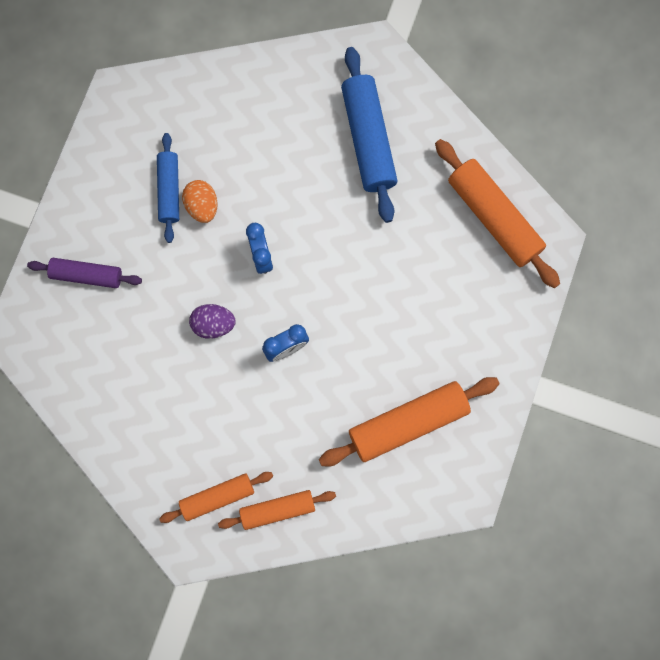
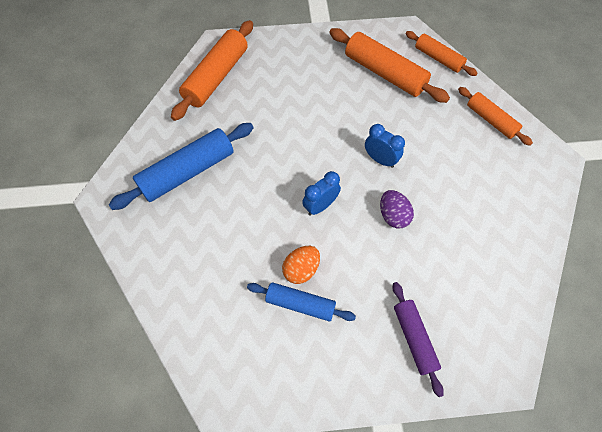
camera: 115 degrees left, 15 degrees down
(169, 190) = (300, 304): blue rolling pin -> blue rolling pin turned 45 degrees clockwise
(217, 497) = (511, 158): orange rolling pin -> orange rolling pin (438, 58)

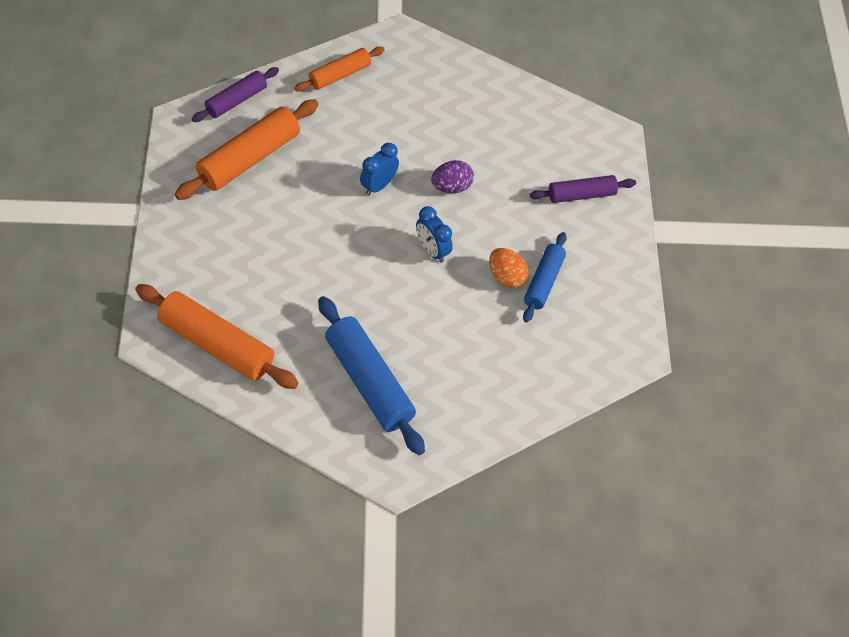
camera: 90 degrees left, 5 degrees down
(438, 58) = (236, 100): orange rolling pin -> purple rolling pin

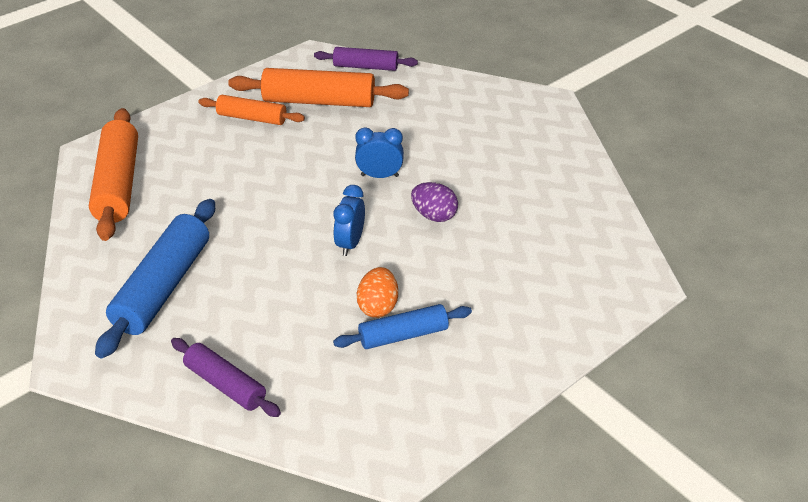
camera: 55 degrees right, 15 degrees down
(339, 75) = (462, 96): orange rolling pin -> orange rolling pin (252, 118)
(581, 195) = (540, 301): purple rolling pin -> purple rolling pin (225, 384)

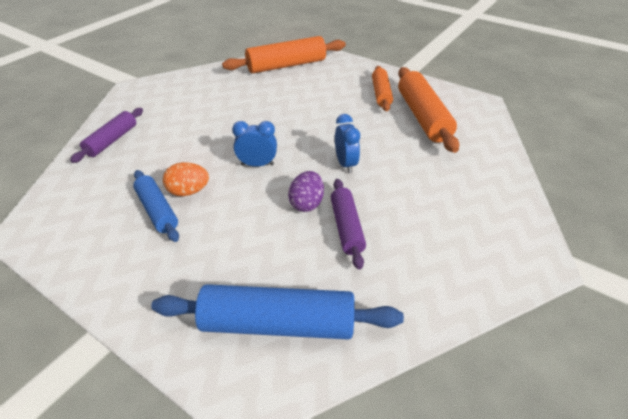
camera: 75 degrees right, 0 degrees up
(163, 286) = (197, 100): blue rolling pin -> blue rolling pin (277, 323)
(365, 67) = (489, 129): purple rolling pin -> purple rolling pin (346, 227)

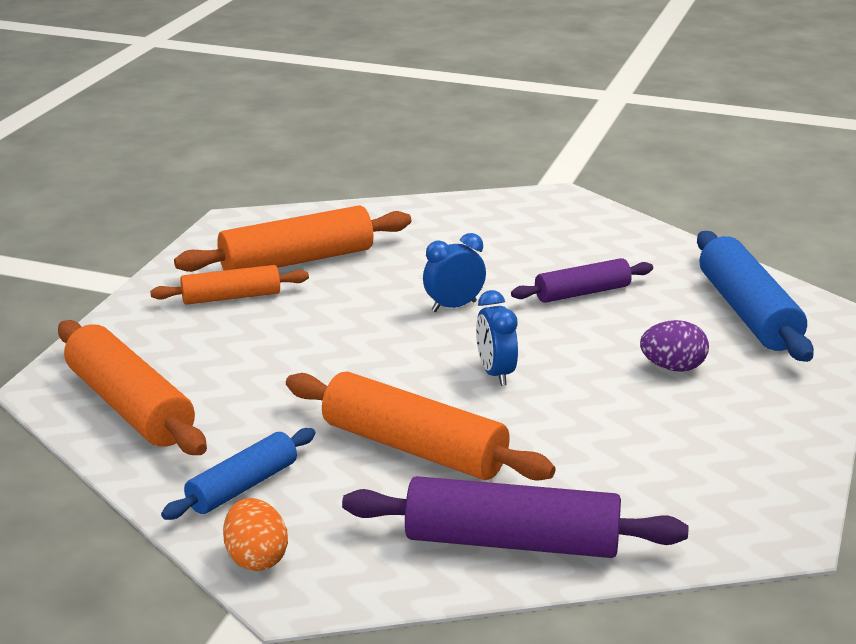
camera: 105 degrees left, 15 degrees down
(112, 141) = (512, 542): purple rolling pin -> purple rolling pin, size x1.64
(157, 211) = (652, 431): blue rolling pin -> blue rolling pin (242, 486)
(188, 191) = (595, 416): orange egg -> orange egg (256, 559)
(205, 127) = (414, 448): none -> orange rolling pin
(307, 203) = (557, 323): purple egg -> purple egg (673, 368)

